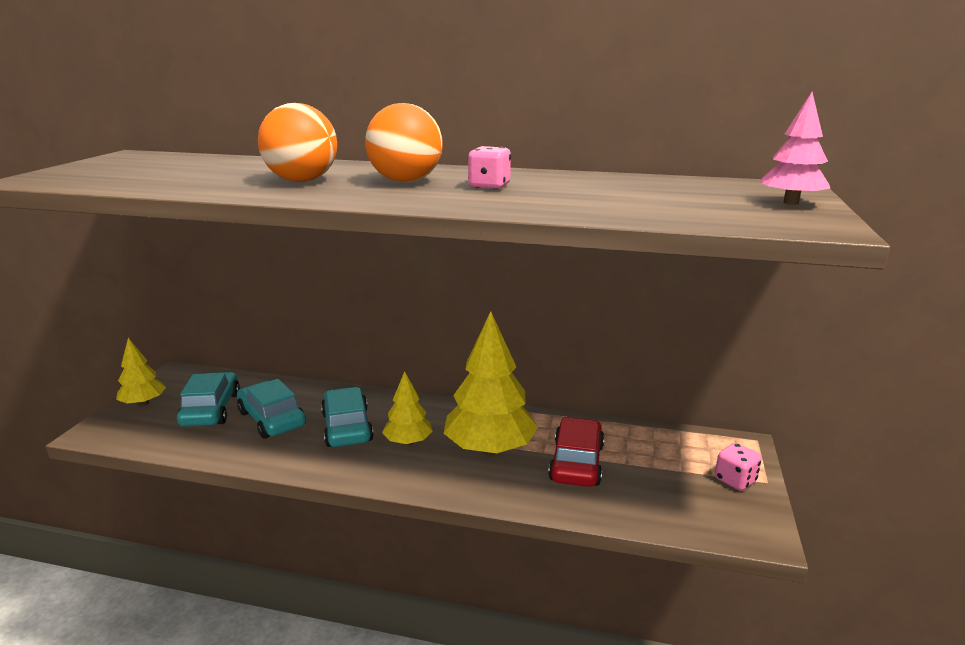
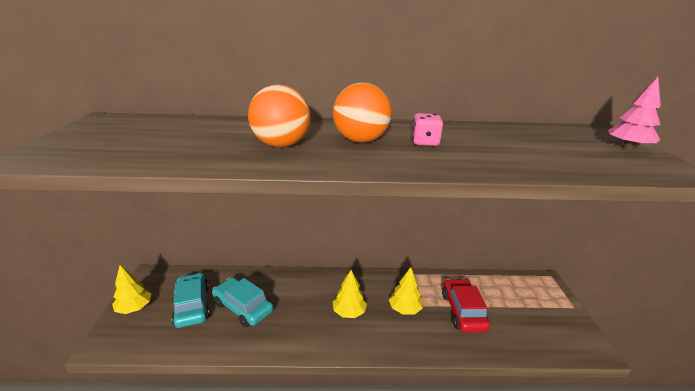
camera: 15 degrees left, 5 degrees up
(347, 427) = (301, 306): turquoise car -> none
(490, 449) = (405, 309): yellow tree -> yellow tree, size x0.54
(735, 480) = (557, 309): pink dice -> none

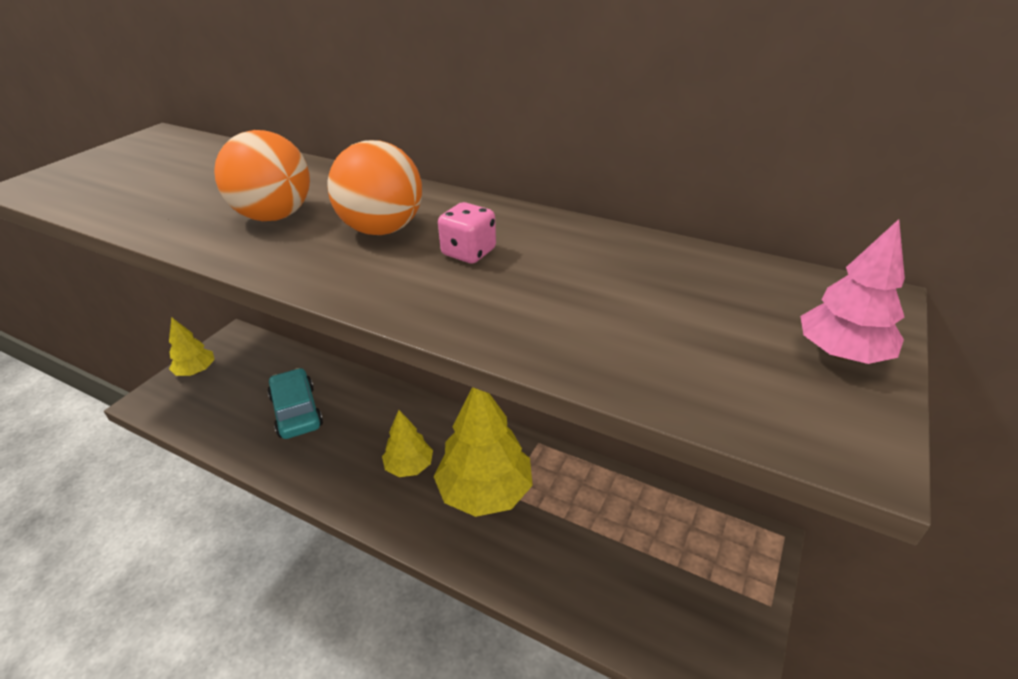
camera: 30 degrees right, 10 degrees up
(192, 306) = (249, 389): turquoise car -> none
(405, 309) = (485, 492): yellow tree -> yellow tree, size x1.84
(462, 311) = (566, 530): red car -> none

